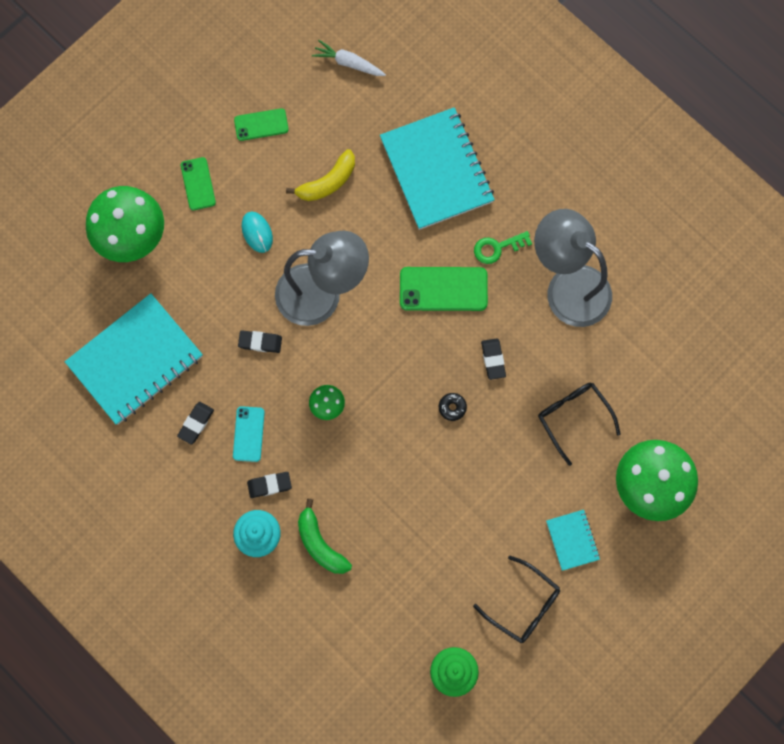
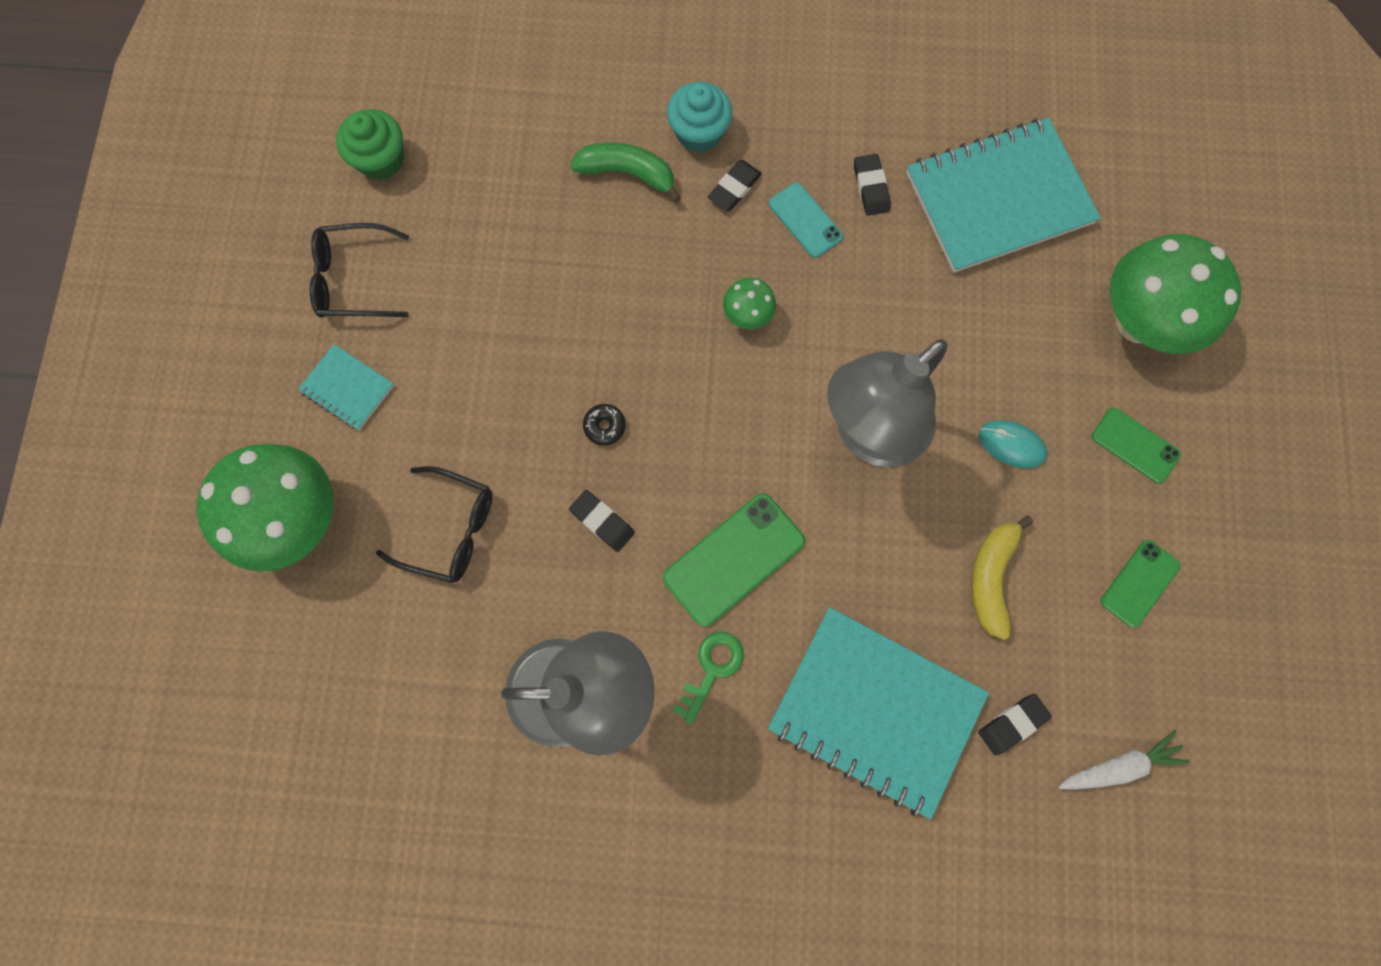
camera: 140 degrees right, 0 degrees up
(135, 360) = (998, 199): turquoise notebook -> turquoise notebook turned 60 degrees clockwise
(260, 342) = (886, 324): black eraser -> black eraser (1012, 724)

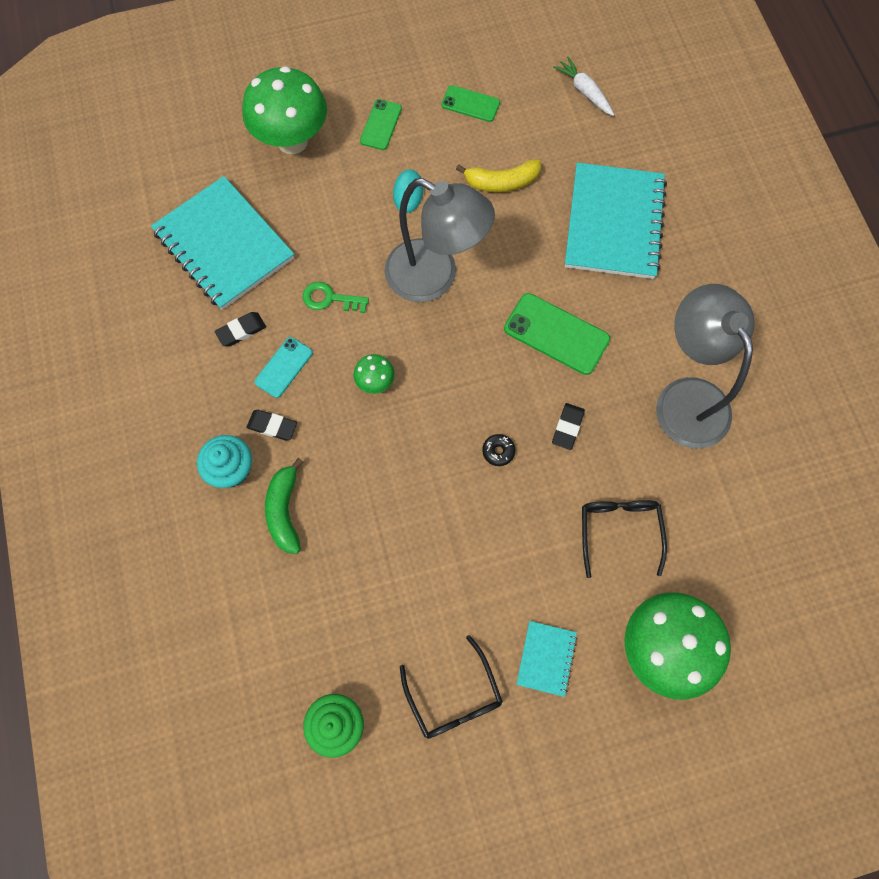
camera: 110 degrees left, 5 degrees down
(711, 669) = (634, 324): green key -> green key (330, 299)
(1012, 724) = (586, 149): black eraser -> none

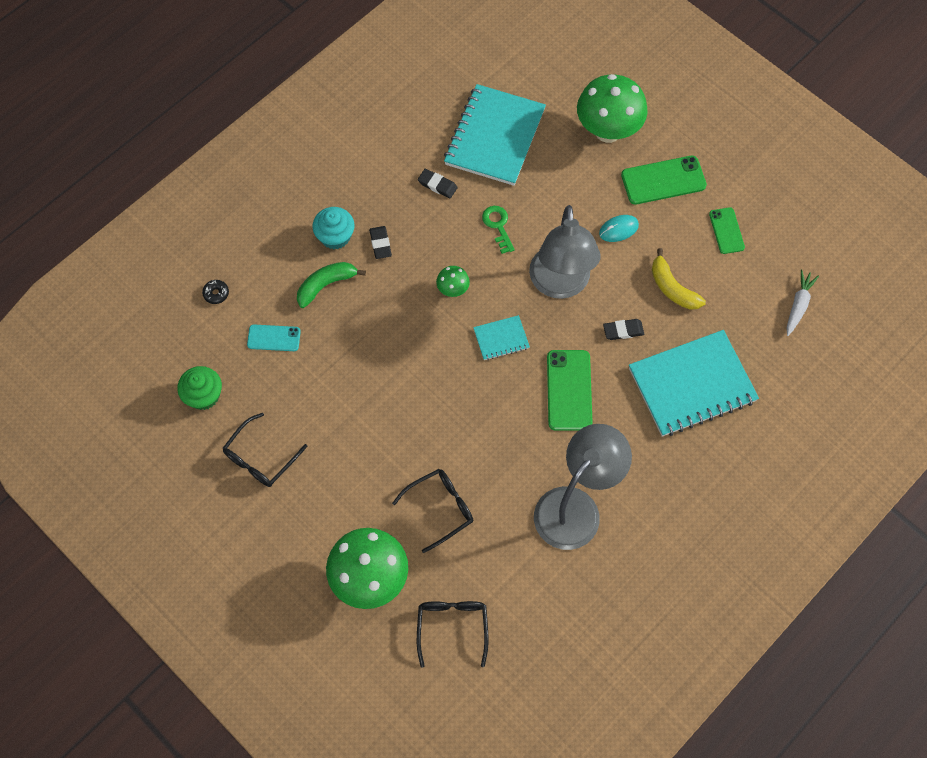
camera: 60 degrees right, 5 degrees down
(283, 367) = (427, 226): turquoise phone -> turquoise phone (274, 338)
(381, 125) = (663, 180): green phone -> green phone, size x1.63
(498, 451) = (451, 397): black donut -> black donut (216, 293)
(546, 658) = (319, 504): turquoise notebook -> turquoise notebook (501, 339)
(567, 427) = (499, 435): black eraser -> black eraser (623, 331)
(757, 590) = (452, 627): none -> black glasses

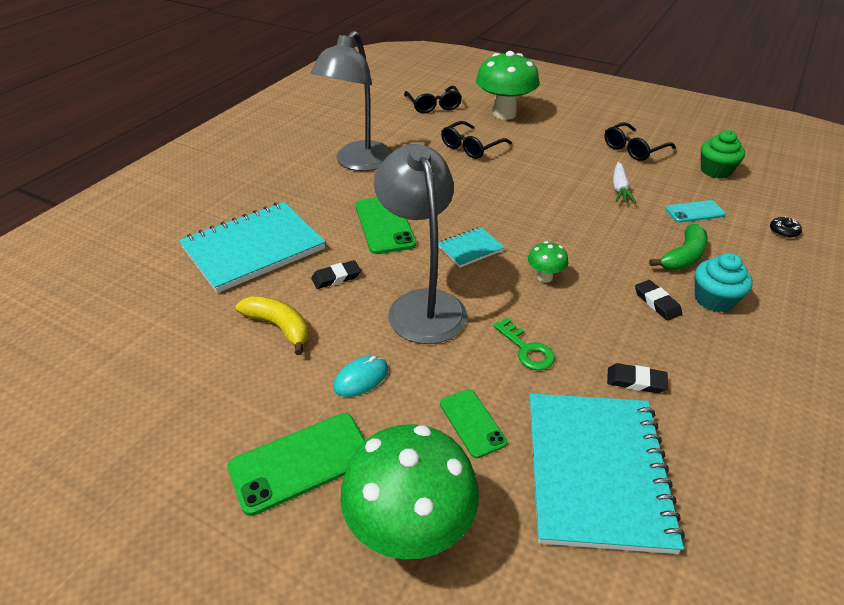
camera: 165 degrees right, 25 degrees down
(260, 458) = (634, 149): black glasses -> black glasses turned 150 degrees counterclockwise
(726, 231) = (199, 409): green phone -> green phone (472, 423)
(798, 305) = (109, 340): white carrot -> white carrot (619, 188)

